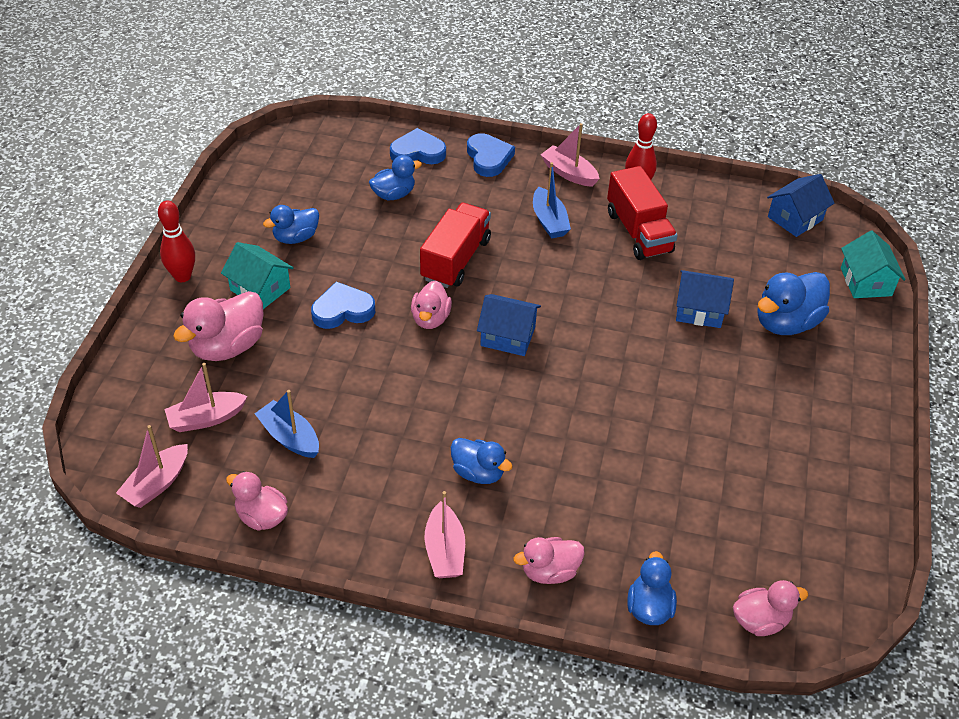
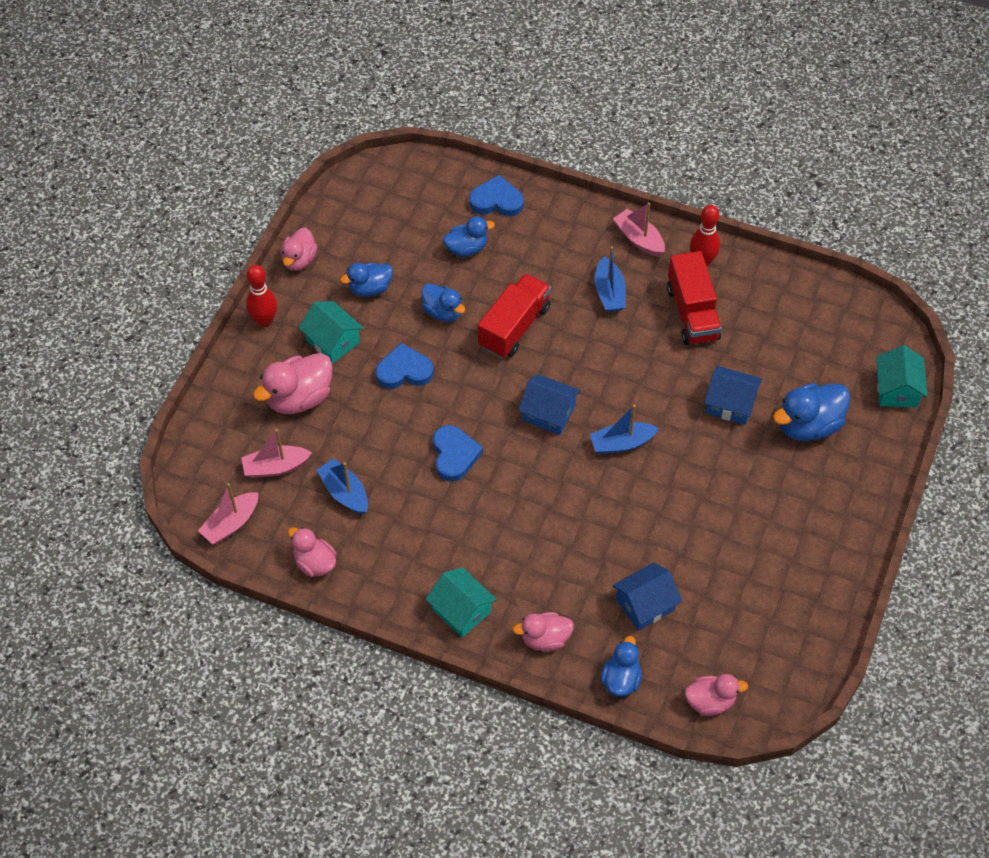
camera: 10 degrees right, 10 degrees up
(430, 319) = (482, 388): pink duck -> pink duck (299, 260)
(444, 550) = (461, 610): pink boat -> turquoise house
(478, 472) = (500, 543): blue duck -> blue duck (442, 312)
(488, 158) = (564, 214): blue heart -> blue heart (454, 455)
(593, 358) = (621, 443): none -> blue boat
(795, 218) = (848, 312): blue house -> blue house (645, 604)

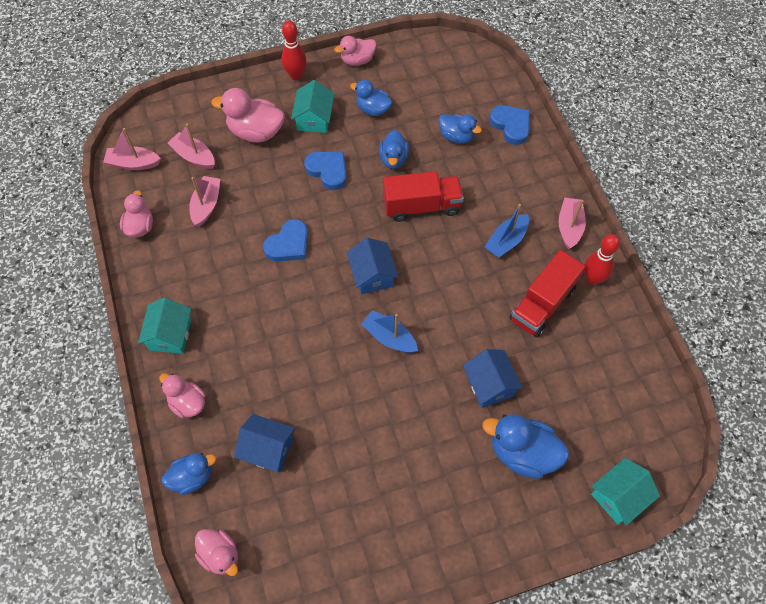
camera: 50 degrees right, 5 degrees up
(345, 492) = (206, 205): blue boat -> pink boat

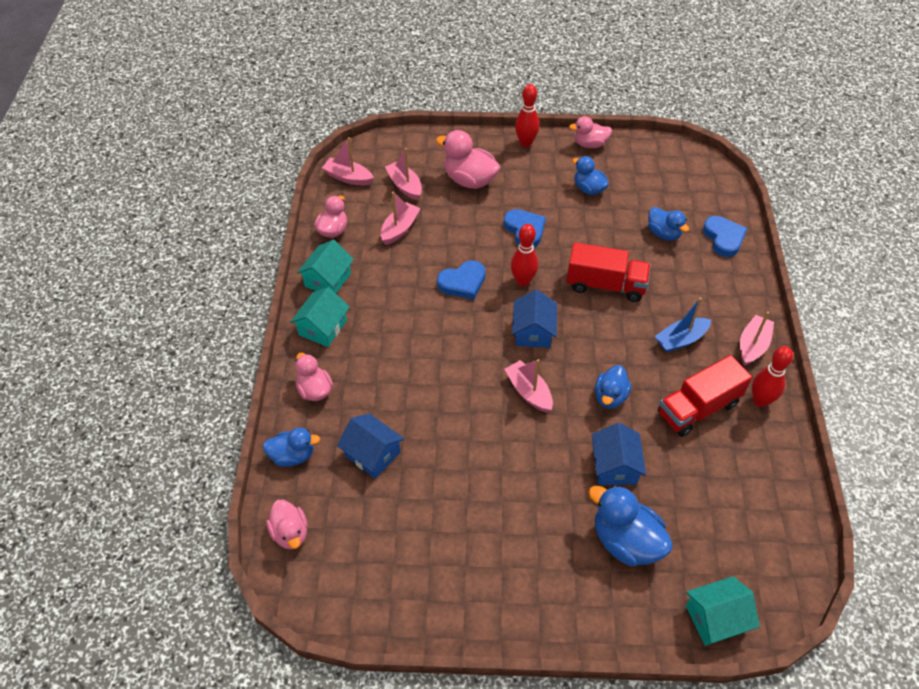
camera: 20 degrees right, 10 degrees down
(314, 118) = (529, 183): turquoise house -> turquoise house (328, 280)
(344, 225) = (522, 281): none -> red bowling pin
(389, 337) = (529, 392): blue boat -> pink boat
(393, 159) = (593, 237): blue duck -> blue duck (610, 397)

